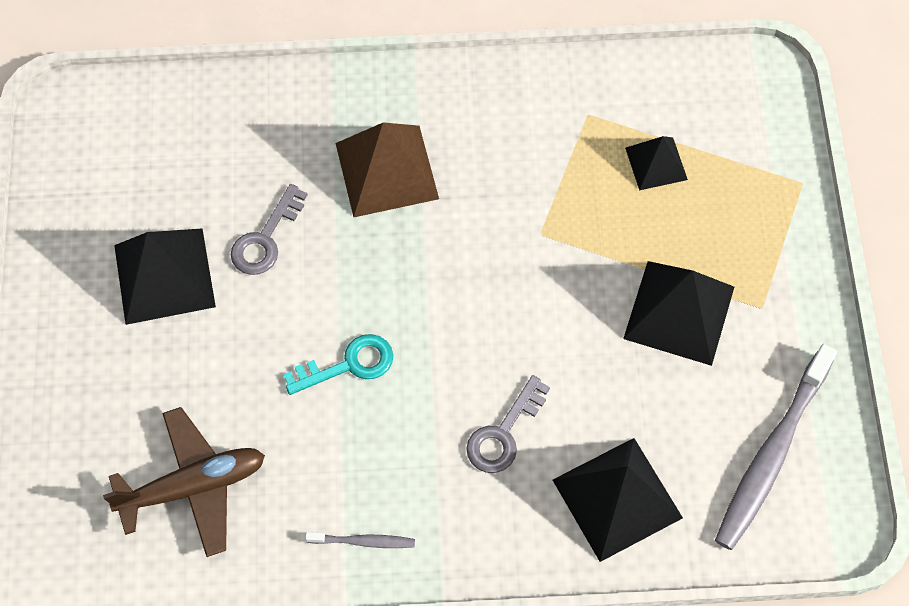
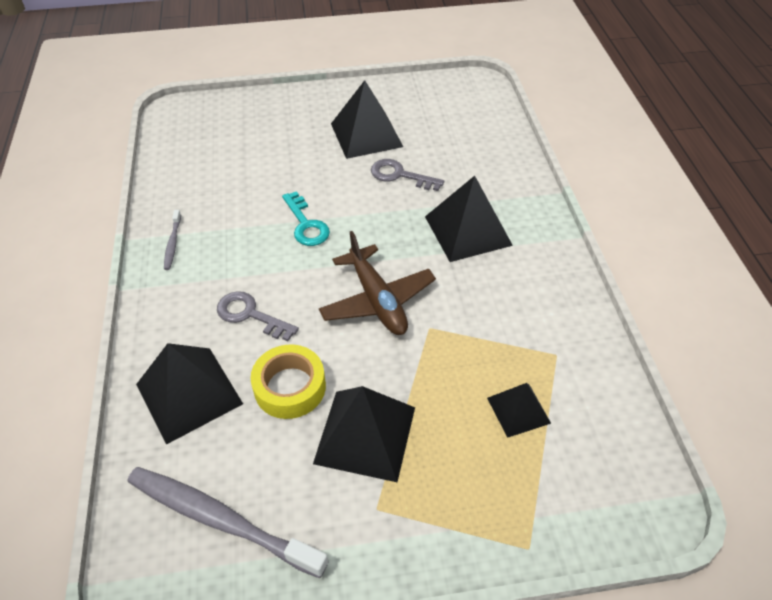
camera: 85 degrees right, 15 degrees down
(193, 486) = (220, 162): brown plane -> brown plane (377, 300)
(387, 171) = (468, 231): brown pyramid -> black pyramid
(614, 387) = (290, 387): none -> yellow tape

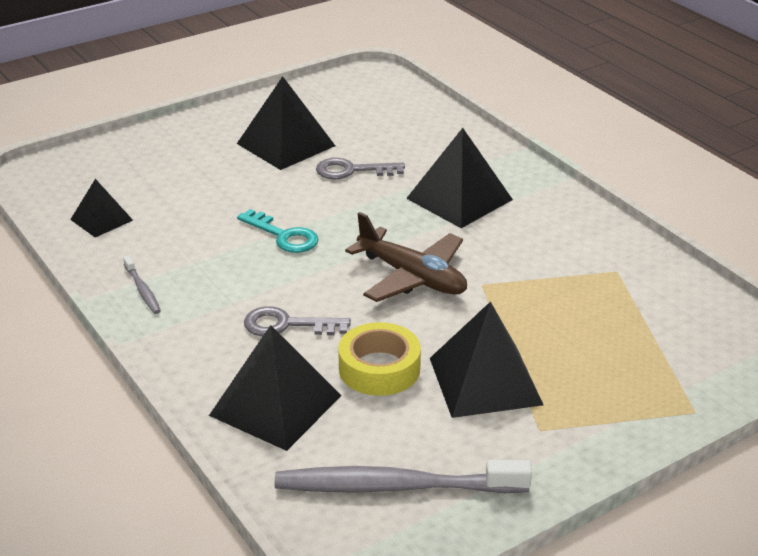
camera: 25 degrees left, 15 degrees down
(518, 410) = (613, 320): black pyramid -> black pyramid (101, 219)

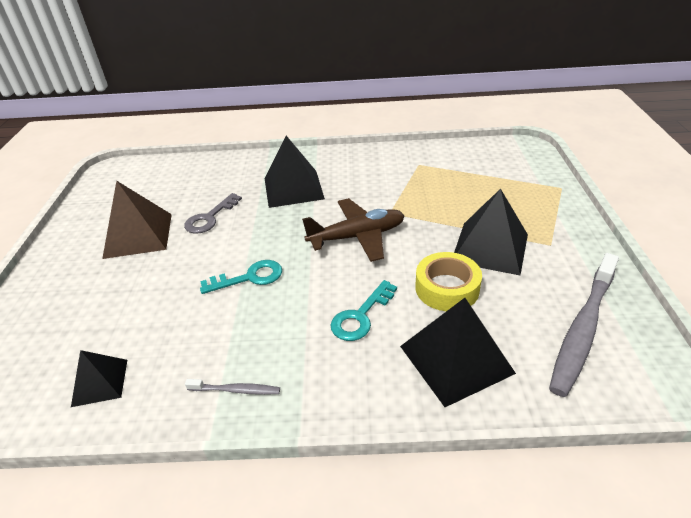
camera: 55 degrees left, 5 degrees up
(286, 144) = (138, 235): black pyramid -> brown pyramid
(287, 325) = (361, 316): grey key -> turquoise key

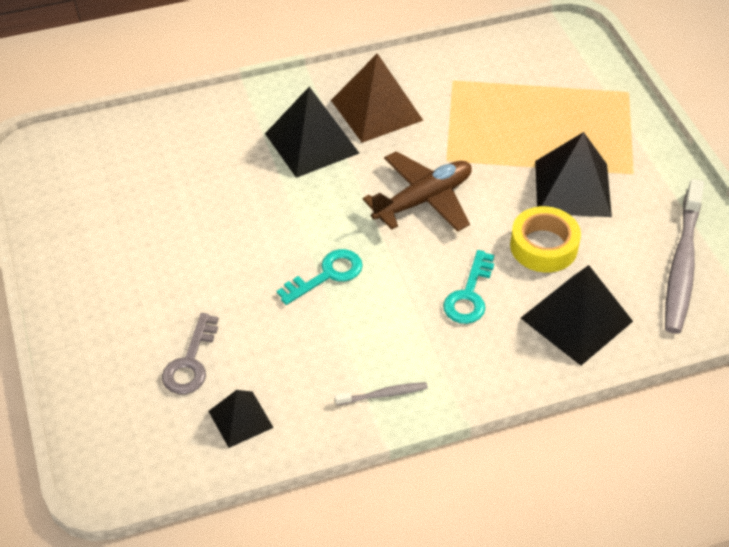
camera: 20 degrees left, 10 degrees up
(138, 235) = (154, 246): brown pyramid -> brown pyramid (376, 110)
(210, 218) = (230, 205): grey key -> grey key (190, 362)

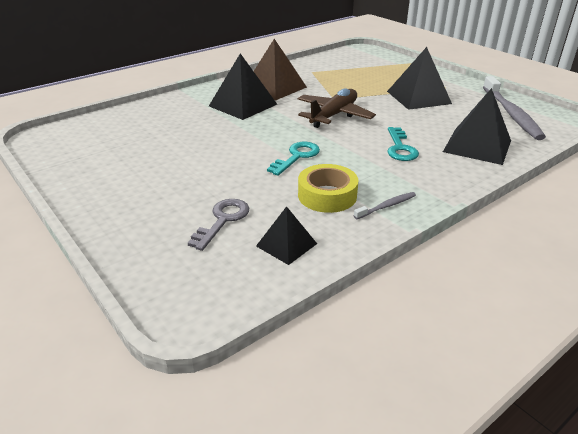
camera: 20 degrees left, 15 degrees down
(190, 362) = (222, 220): grey key -> grey key turned 150 degrees counterclockwise
(543, 246) = (425, 121): yellow tape -> yellow tape (327, 195)

